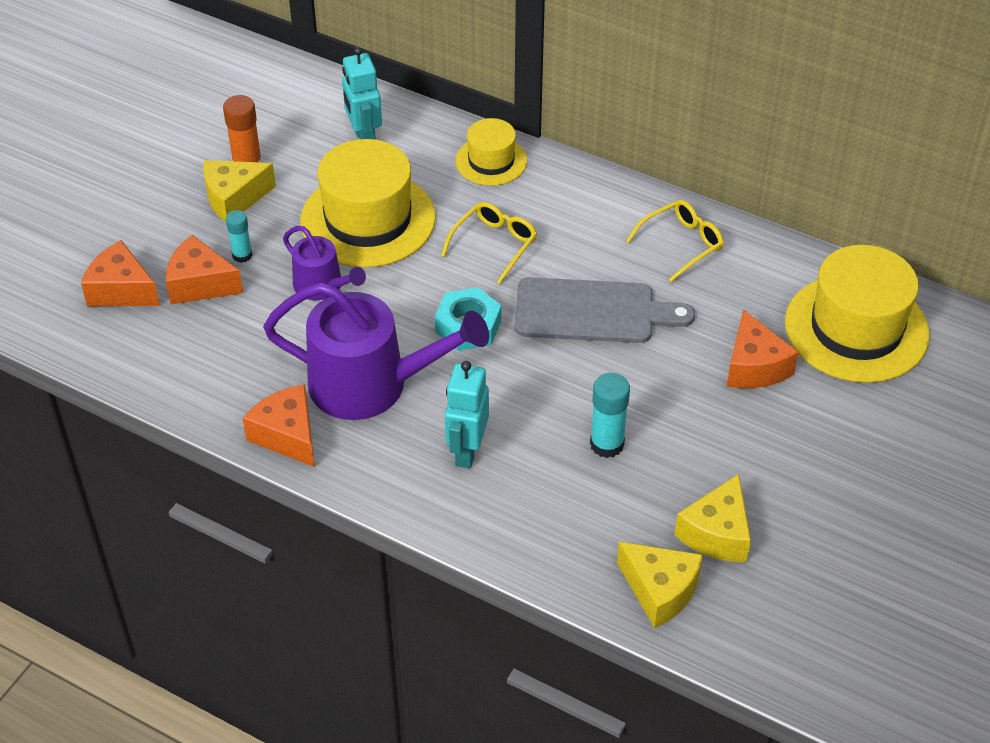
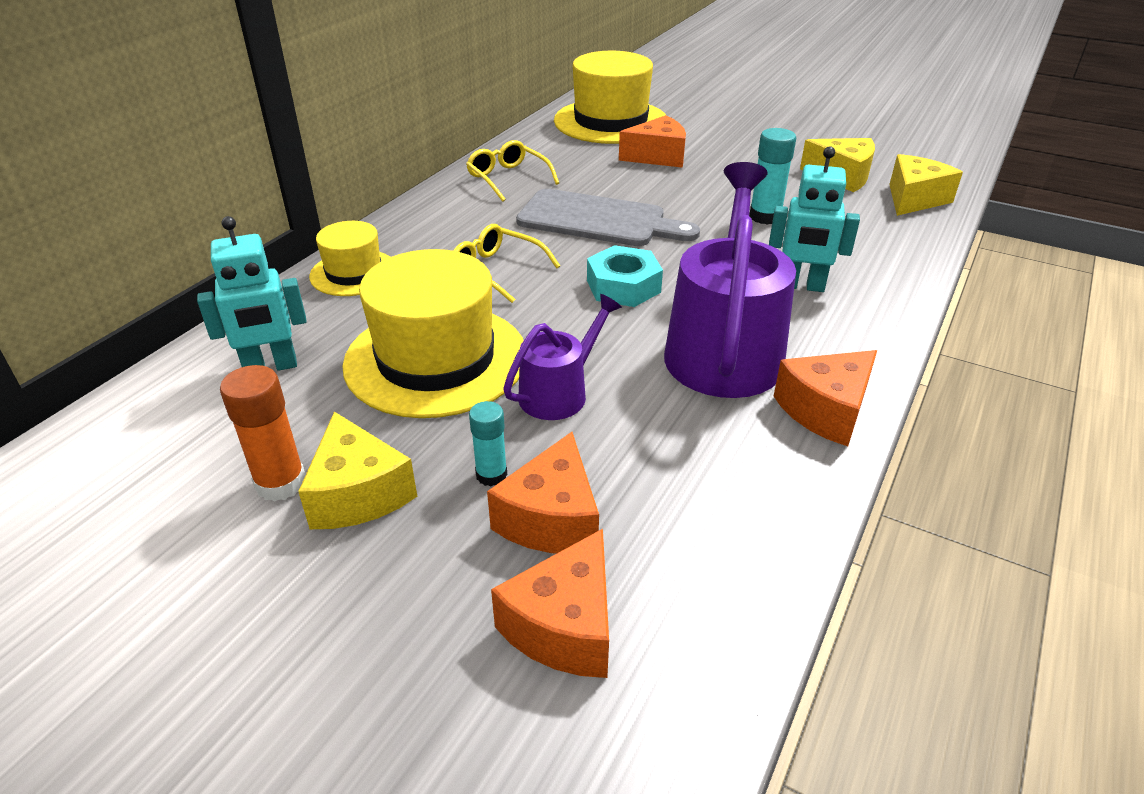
camera: 90 degrees left, 10 degrees down
(592, 312) = (598, 220): grey cutting board -> grey cutting board turned 105 degrees clockwise

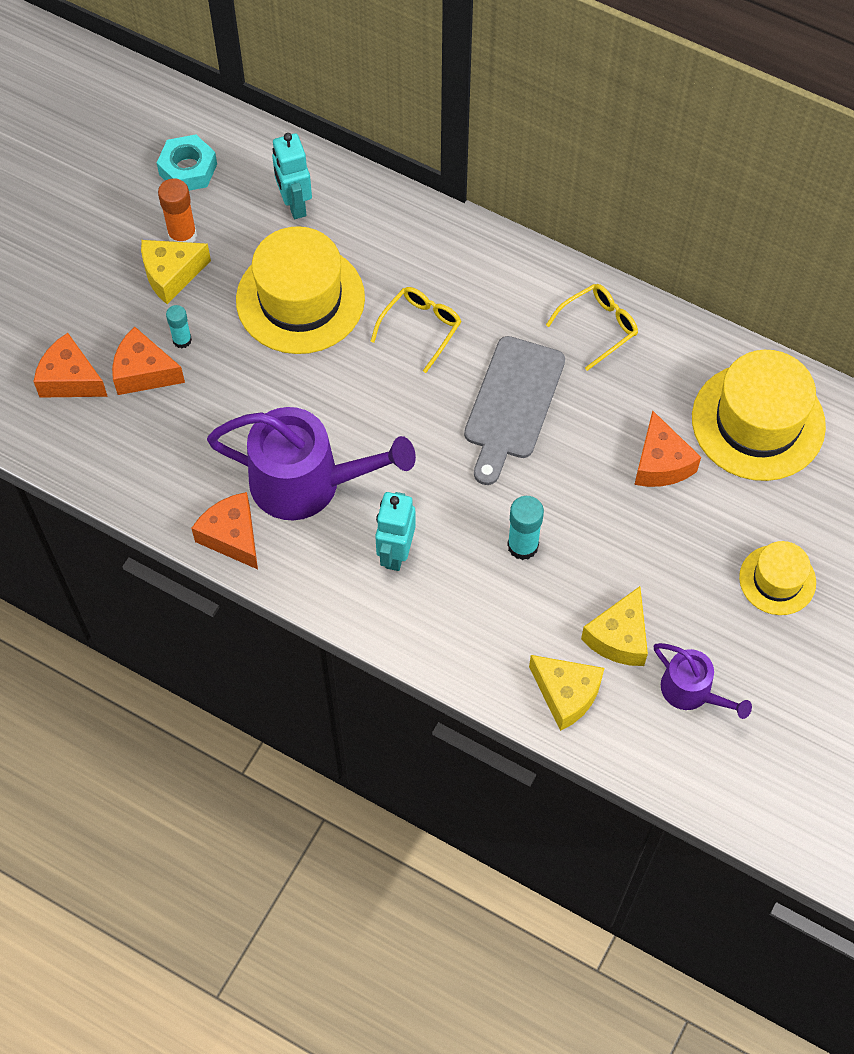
camera: 90 degrees right, 25 degrees up
(354, 273) = (418, 231): yellow hat -> yellow hat (777, 580)
(559, 393) = (259, 375): purple watering can -> purple watering can (691, 691)
(623, 286) = (396, 419): turquoise nut -> turquoise nut (188, 169)

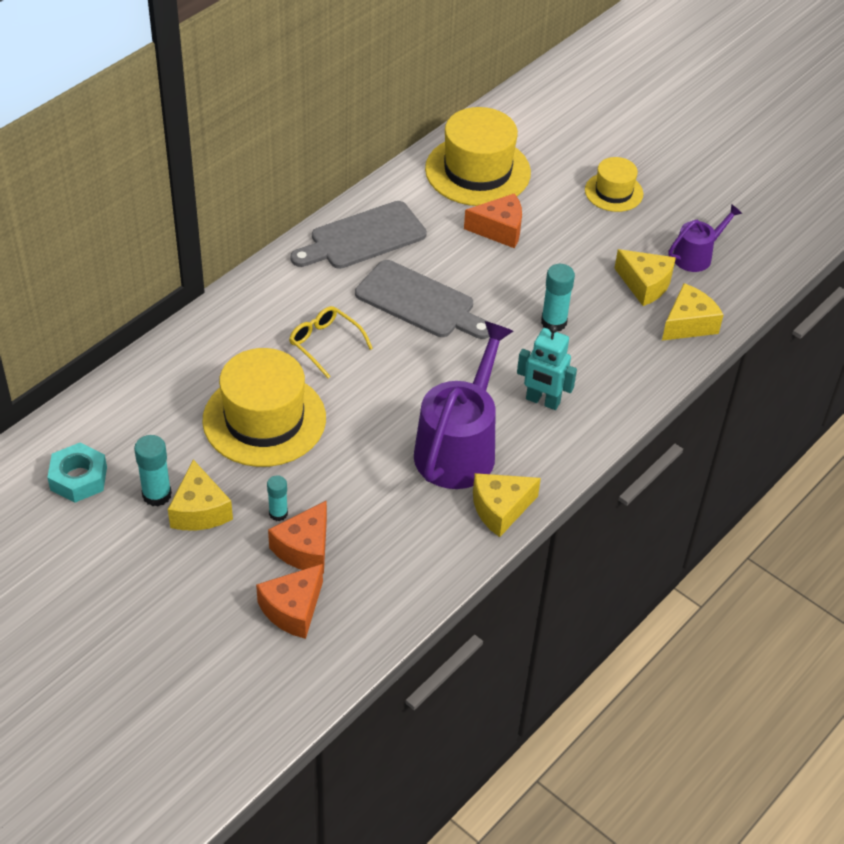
camera: 80 degrees left, 15 degrees down
(182, 235) = (157, 495): orange glue stick -> turquoise glue stick
(232, 536) = (500, 509): orange cheese -> yellow cheese
(294, 205) = (157, 405): turquoise robot -> none
(598, 327) = (363, 237): yellow glasses -> grey cutting board

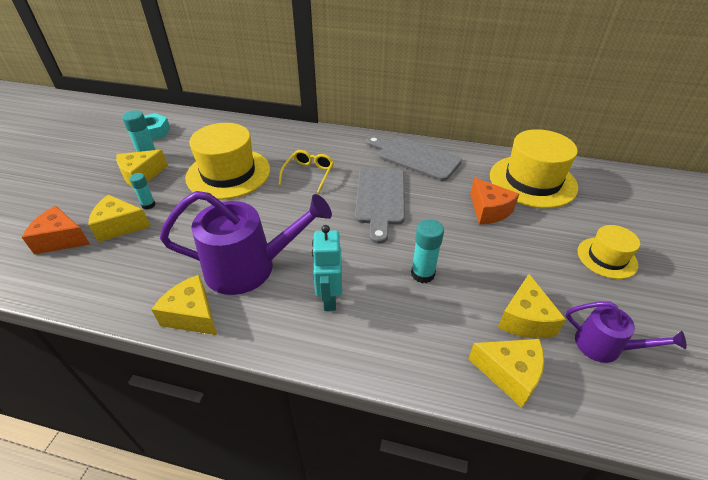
camera: 65 degrees right, 5 degrees down
(305, 548) = (119, 226): orange cheese -> yellow cheese

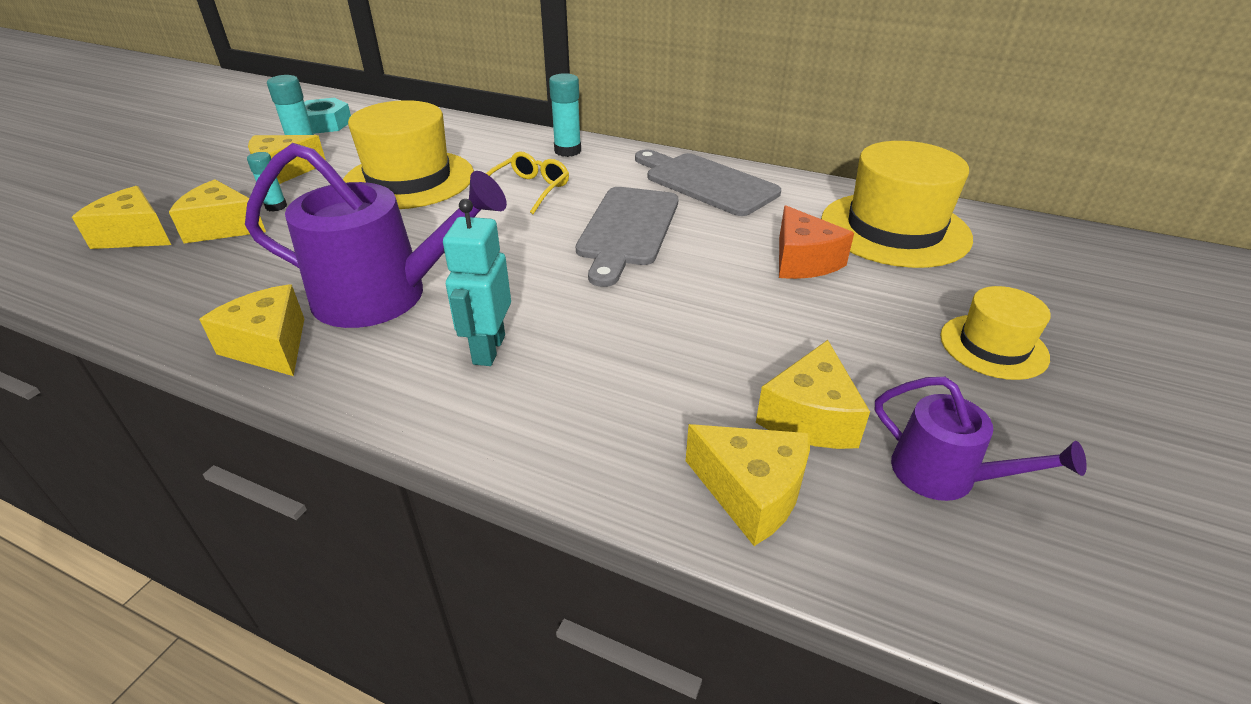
camera: 10 degrees right, 5 degrees down
(61, 239) = (136, 235): orange cheese -> yellow cheese
(422, 274) = (655, 334): turquoise glue stick -> turquoise glue stick (567, 151)

